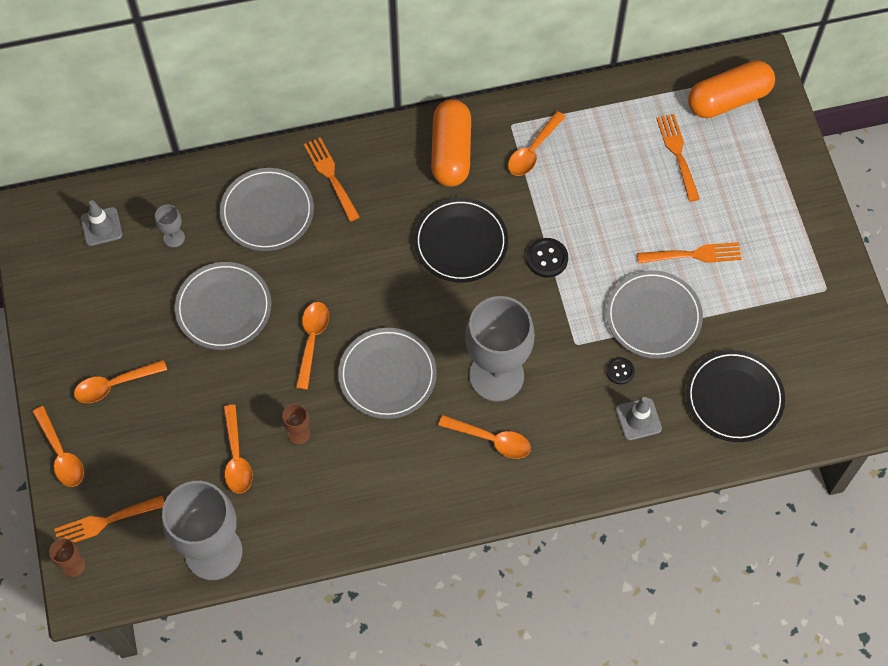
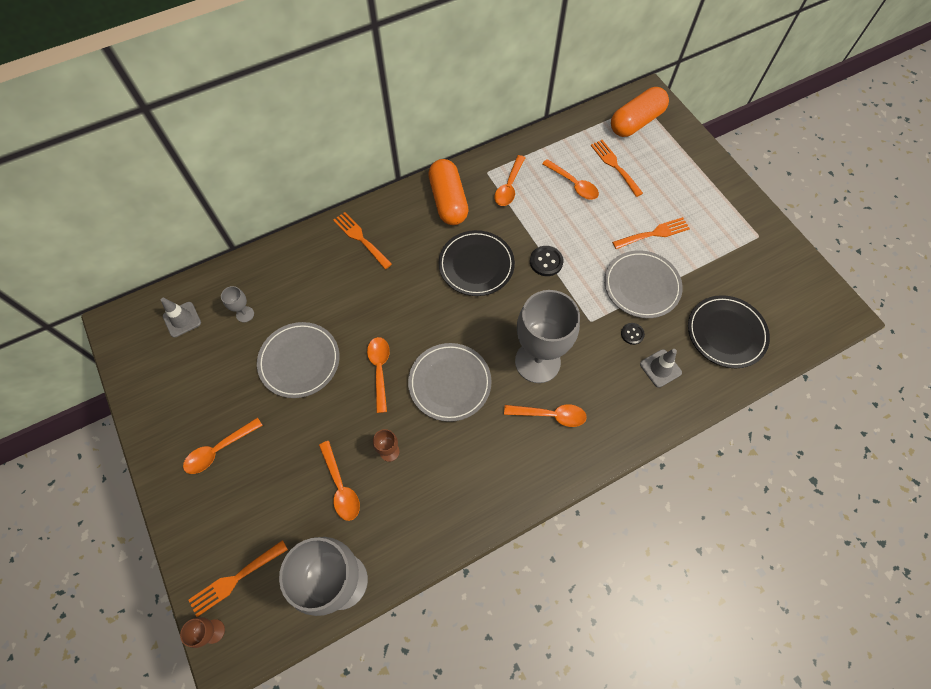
camera: 15 degrees left, 0 degrees up
(61, 454) = (182, 525): orange spoon -> orange spoon (573, 184)
(267, 212) = (317, 277): grey plate -> none

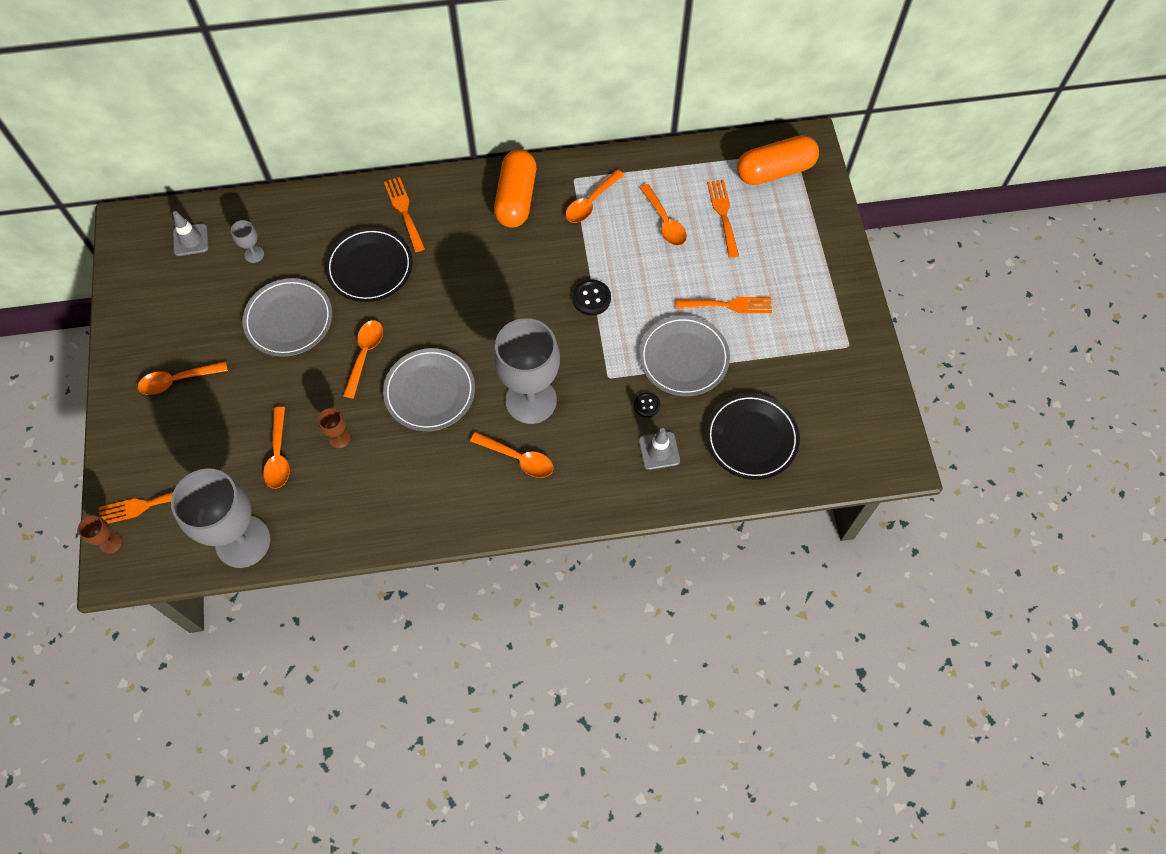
camera: 20 degrees right, 0 degrees up
(476, 265) = (514, 278): black plate -> black plate (370, 267)

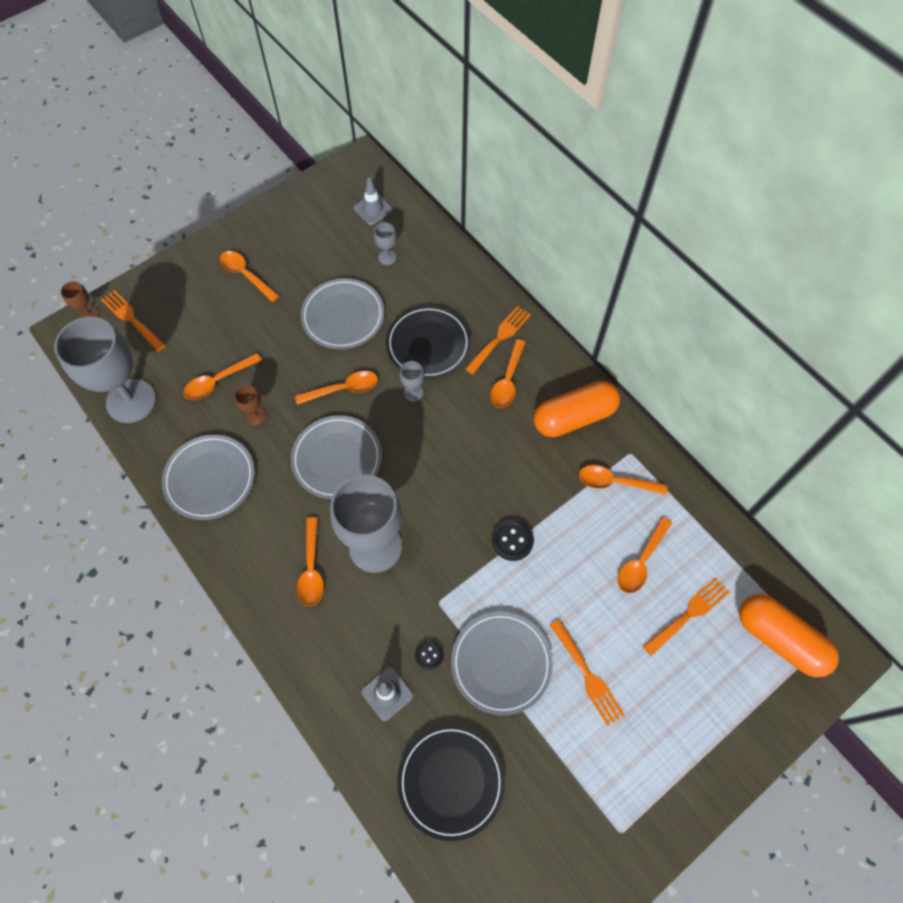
camera: 60 degrees right, 0 degrees up
(376, 504) = (210, 478): none -> grey plate
(408, 302) = (413, 393): none -> grey goblet
(449, 227) = (507, 380): none -> orange spoon

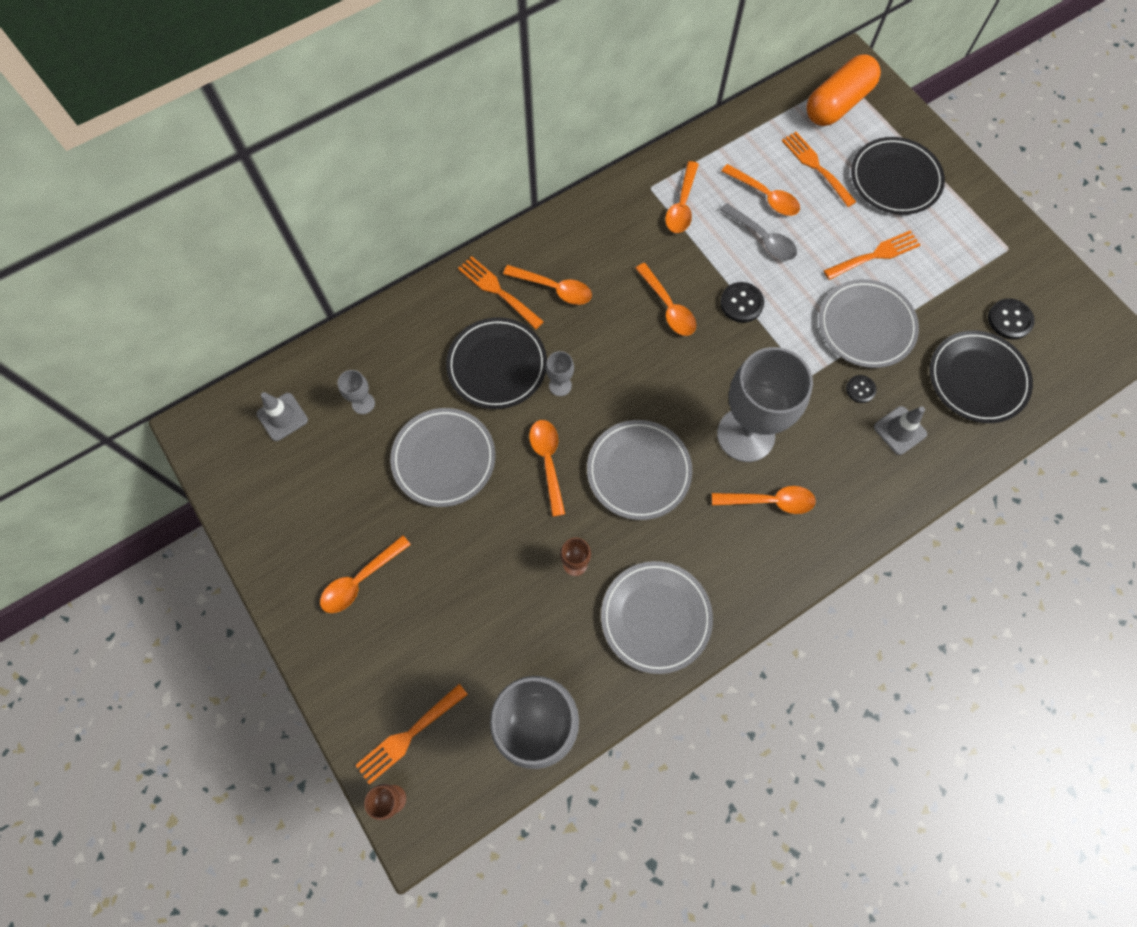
camera: 85 degrees left, 5 degrees up
(218, 381) = (521, 612): orange spoon -> orange spoon (668, 307)
(527, 825) = (1009, 320): none -> black button
(574, 417) = (605, 231): orange capsule -> none
(589, 559) = (762, 238): none -> grey spoon
(690, 701) = (895, 179): none -> black plate

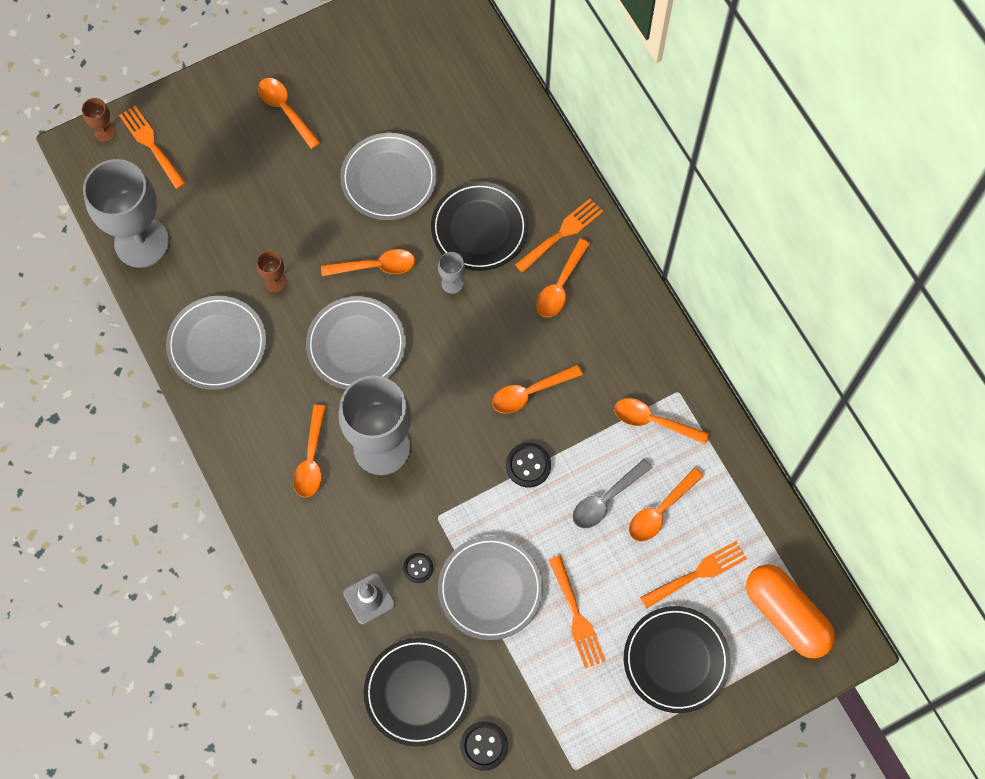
camera: 95 degrees right, 0 degrees up
(282, 417) = (445, 48): grey traffic cone -> none
(363, 403) = (451, 113): grey goblet -> none

